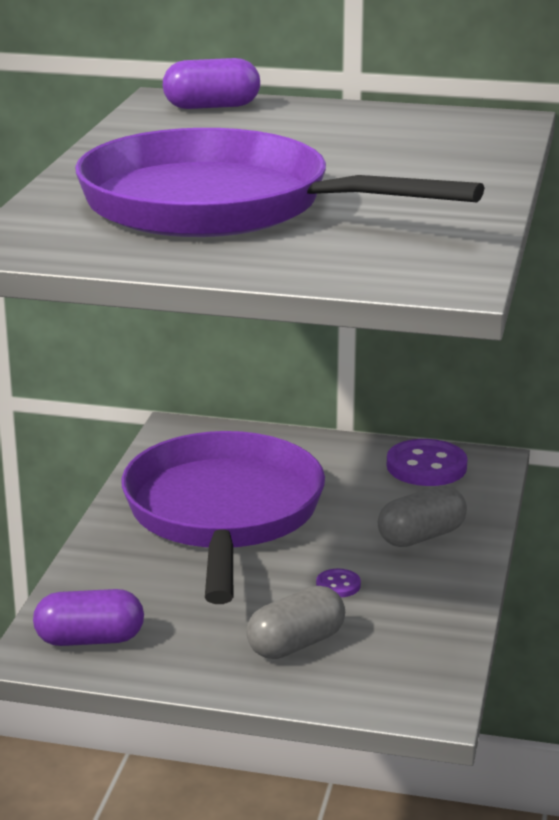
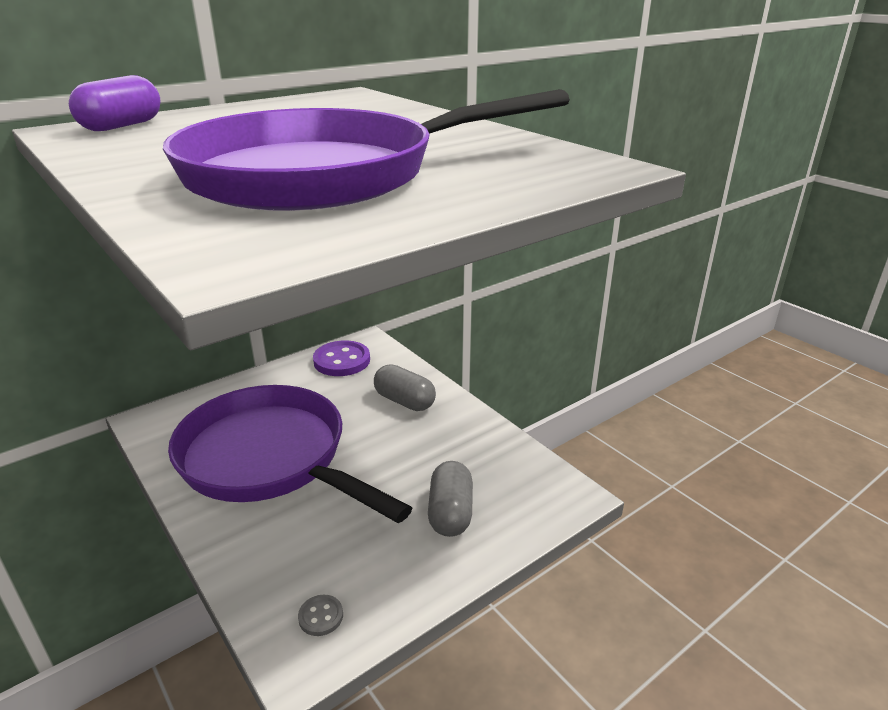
camera: 50 degrees left, 5 degrees up
(90, 639) = (321, 616): purple capsule -> grey button
(338, 585) = (410, 458): purple button -> none
(421, 536) = (404, 401): grey capsule -> grey capsule turned 60 degrees counterclockwise

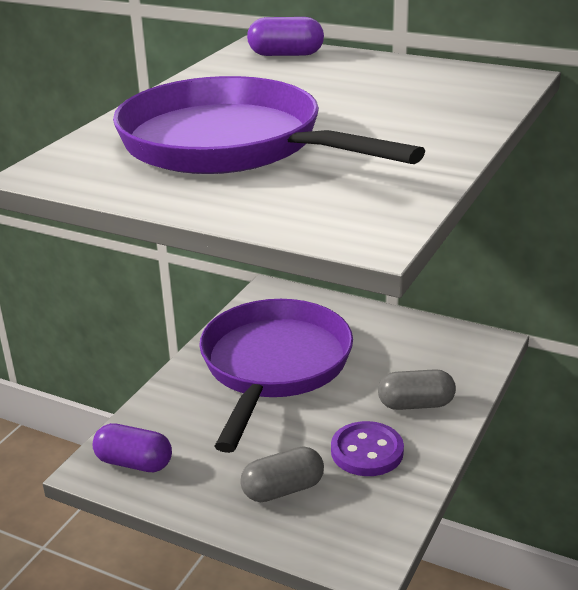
camera: 65 degrees right, 0 degrees up
(321, 616) = (134, 463): grey button -> purple capsule
(342, 361) = (442, 342): purple button -> purple button (367, 451)
(404, 401) = (415, 404): grey capsule -> grey capsule turned 75 degrees clockwise

